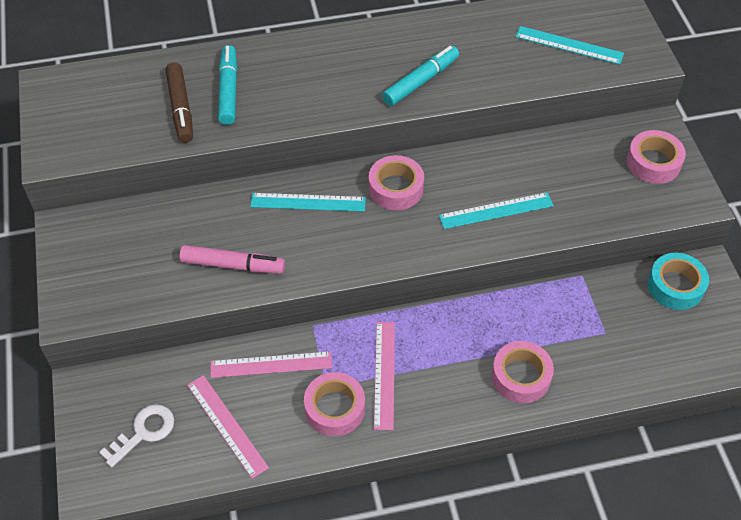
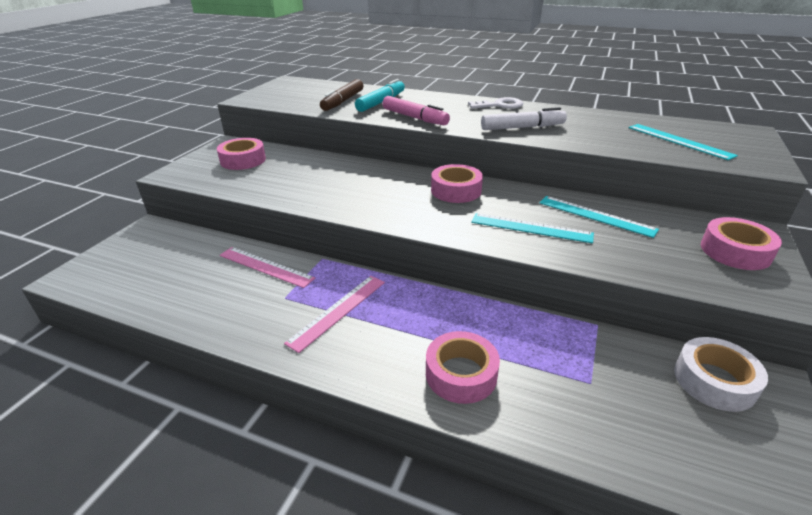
camera: 35 degrees right, 20 degrees down
(144, 432) = (140, 264): white key -> white key (500, 105)
(227, 425) = (190, 286): pink ruler -> none
(233, 265) = (292, 187): pink marker -> pink marker (414, 118)
(308, 202) = (382, 177): turquoise ruler -> turquoise ruler (596, 216)
(335, 408) = (273, 314): pink tape -> pink tape (243, 160)
(421, 81) = (522, 127): turquoise marker -> white marker
(675, 286) = (714, 381): turquoise tape -> white tape

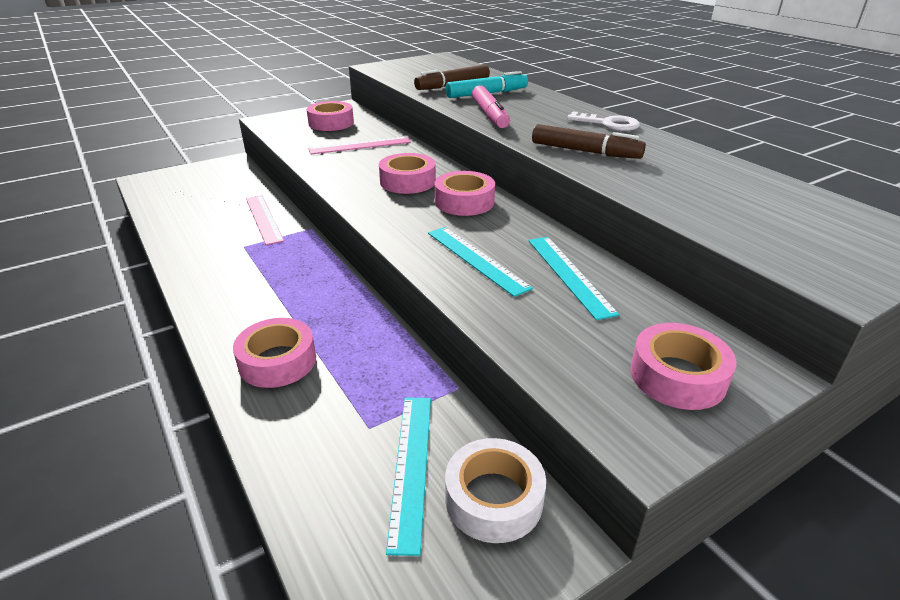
camera: 35 degrees right, 0 degrees up
(338, 311) = (263, 272): pink ruler -> pink ruler (360, 145)
(391, 189) = (407, 181): none -> pink tape
(522, 127) = (585, 151): white marker -> brown marker
(679, 141) = (765, 219): turquoise ruler -> turquoise ruler (411, 467)

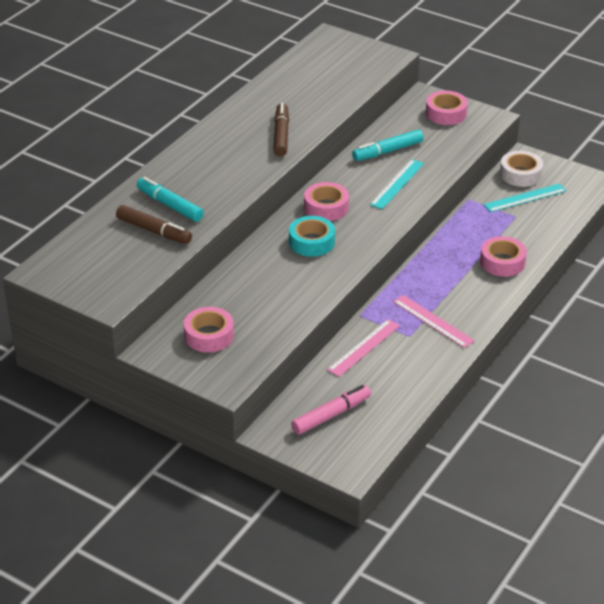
camera: 115 degrees left, 5 degrees up
(360, 145) = (256, 293): pink ruler -> pink ruler (433, 321)
(407, 181) = (312, 242): pink tape -> turquoise tape
(489, 115) = (230, 189): pink marker -> pink marker (331, 415)
(569, 275) = (387, 151): turquoise ruler -> turquoise marker
(608, 124) = (214, 134): white key -> none

